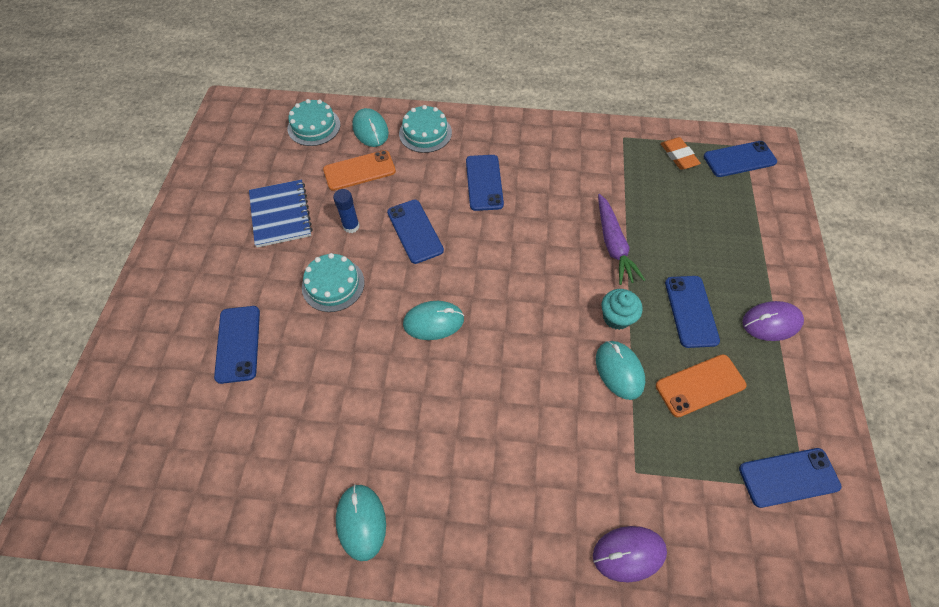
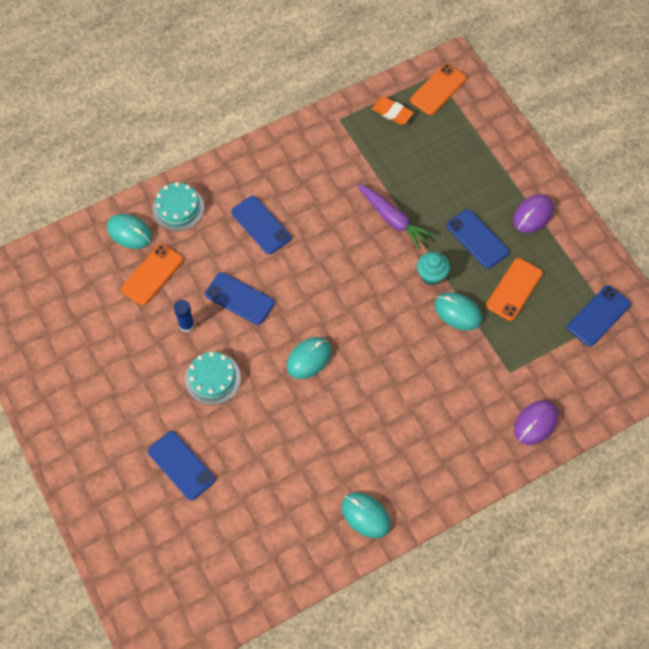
camera: 35 degrees left, 5 degrees up
(281, 214) = (121, 350): blue notebook -> none
(314, 126) = (77, 258): turquoise cake -> none
(739, 159) = (438, 89): blue phone -> orange phone

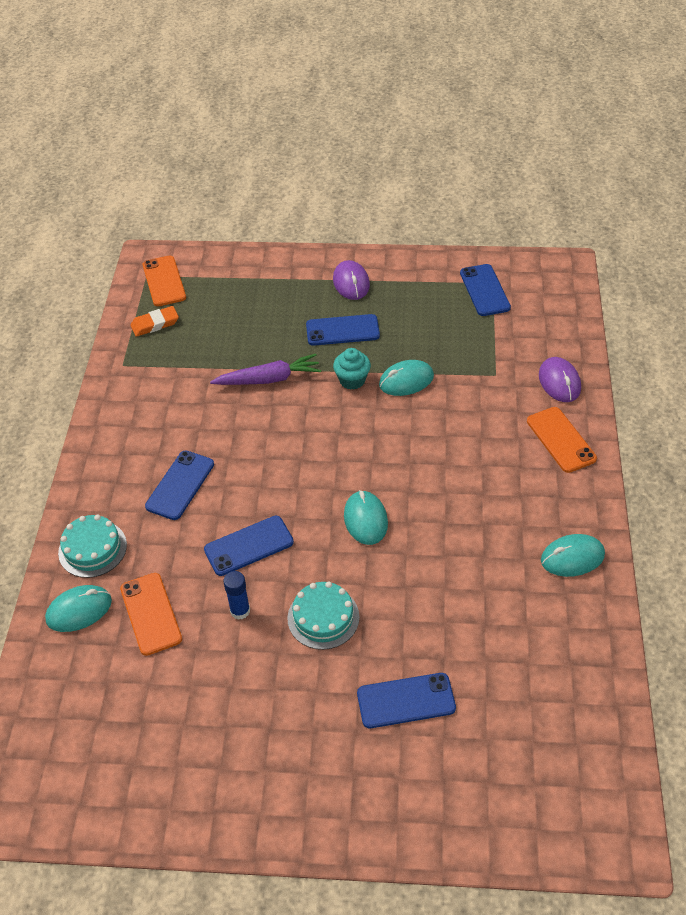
camera: 55 degrees left, 15 degrees down
(261, 225) = (180, 485): blue phone -> blue phone turned 60 degrees counterclockwise
(514, 289) = (415, 331): orange phone -> orange phone (561, 440)

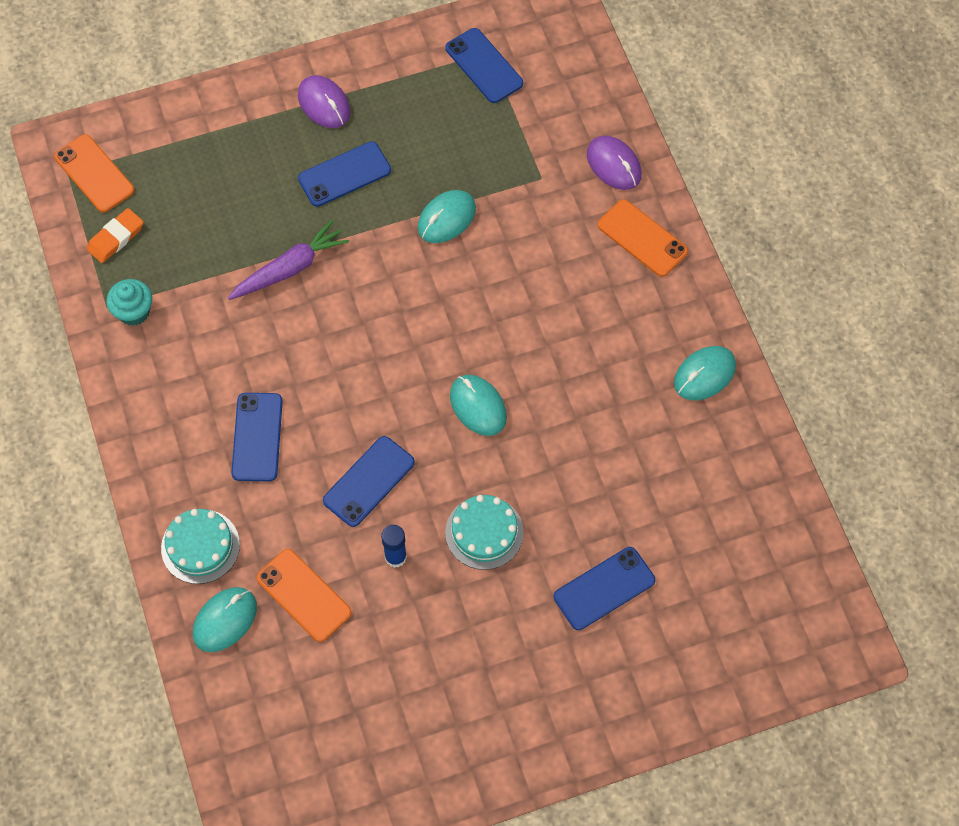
camera: 25 degrees left, 15 degrees up
(352, 380) = (386, 238): turquoise cupcake -> turquoise cupcake (134, 312)

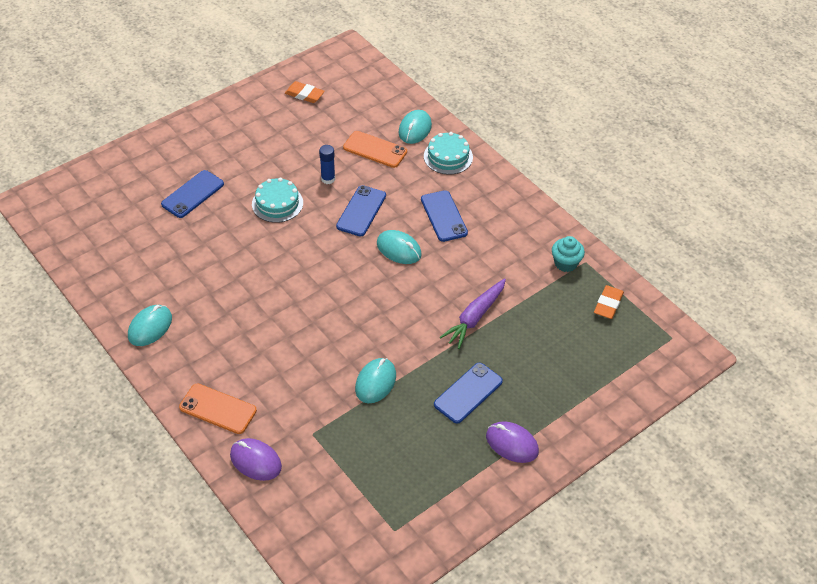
camera: 160 degrees right, 15 degrees down
(94, 174) = (653, 342): orange phone -> none
(372, 757) = (304, 94): none -> orange eraser
(478, 406) = (306, 268): turquoise mouse -> turquoise mouse (399, 249)
(484, 66) = (394, 516): blue phone -> none

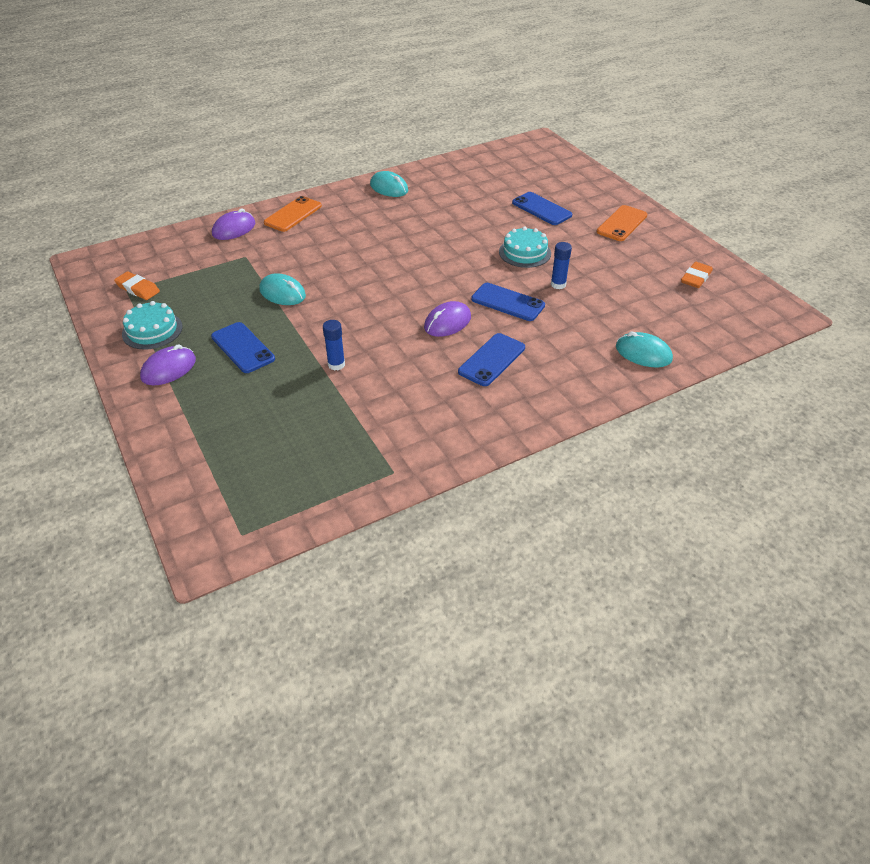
camera: 100 degrees right, 5 degrees down
(375, 149) = (605, 320): orange phone -> orange phone (622, 224)
(399, 249) = (447, 322): turquoise mouse -> purple mouse
(444, 216) = (492, 360): blue phone -> blue phone turned 45 degrees counterclockwise
(448, 156) = (593, 375): turquoise cake -> turquoise cake (152, 330)
(474, 317) = (336, 364): purple carrot -> blue glue stick
(565, 263) = (395, 452): turquoise cupcake -> none
(608, 304) = (317, 480): orange eraser -> orange eraser (138, 289)

